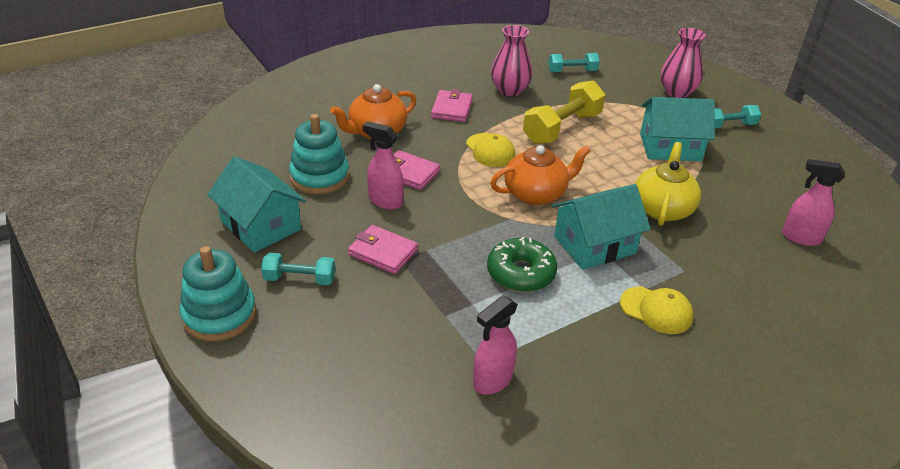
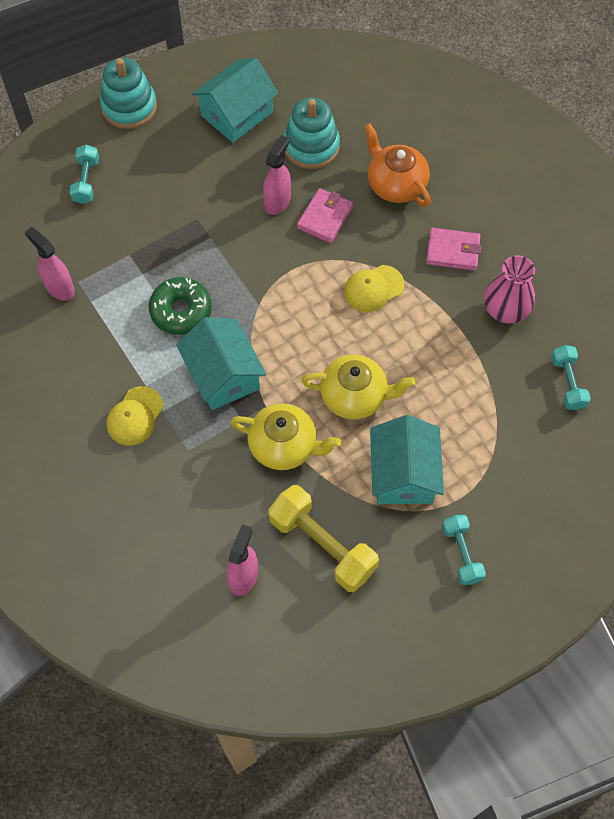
camera: 90 degrees right, 25 degrees up
(300, 279) = (170, 151): turquoise dumbbell -> turquoise dumbbell (86, 181)
(383, 252) = (205, 205): pink wallet -> none
(536, 193) = (300, 329): orange teapot -> none
(562, 128) = (428, 361): yellow dumbbell -> yellow dumbbell (322, 545)
(602, 167) = (355, 396): none -> yellow teapot
(677, 92) = (536, 505): pink vase -> none

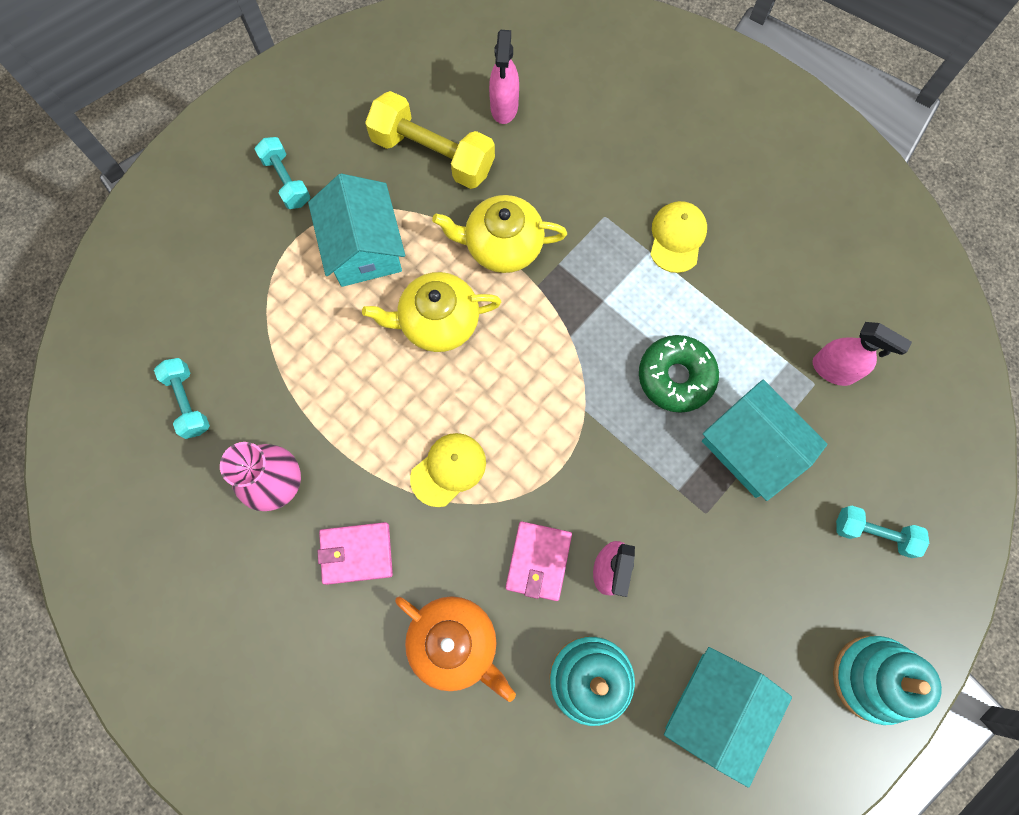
camera: 165 degrees right, 10 degrees up
(86, 181) = (874, 533): turquoise dumbbell -> turquoise dumbbell turned 60 degrees counterclockwise
(223, 375) = (597, 309): turquoise house -> turquoise house (751, 448)

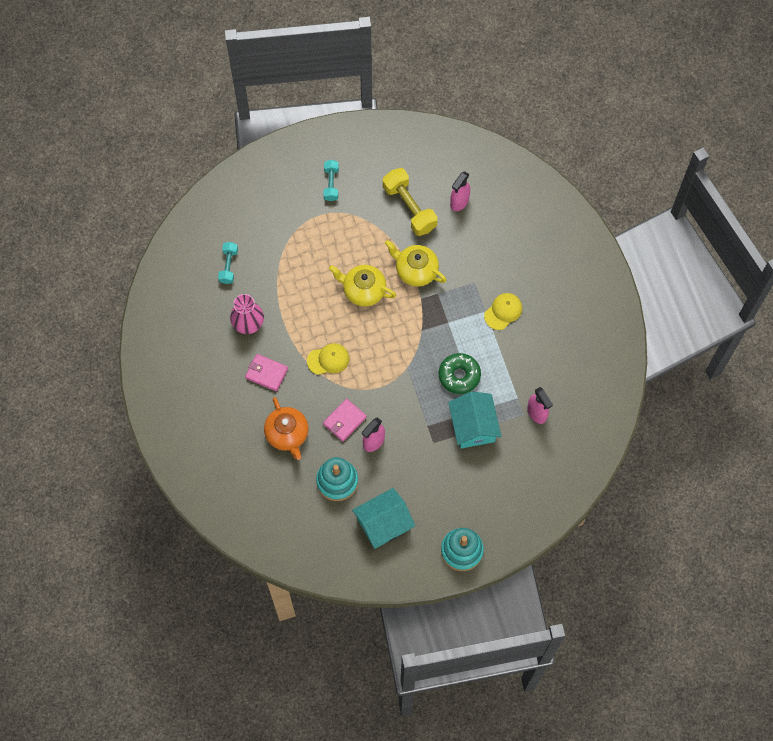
camera: 30 degrees right, 5 degrees down
(364, 247) = (349, 236): turquoise house -> none
(874, 533) = (504, 493): turquoise dumbbell -> none

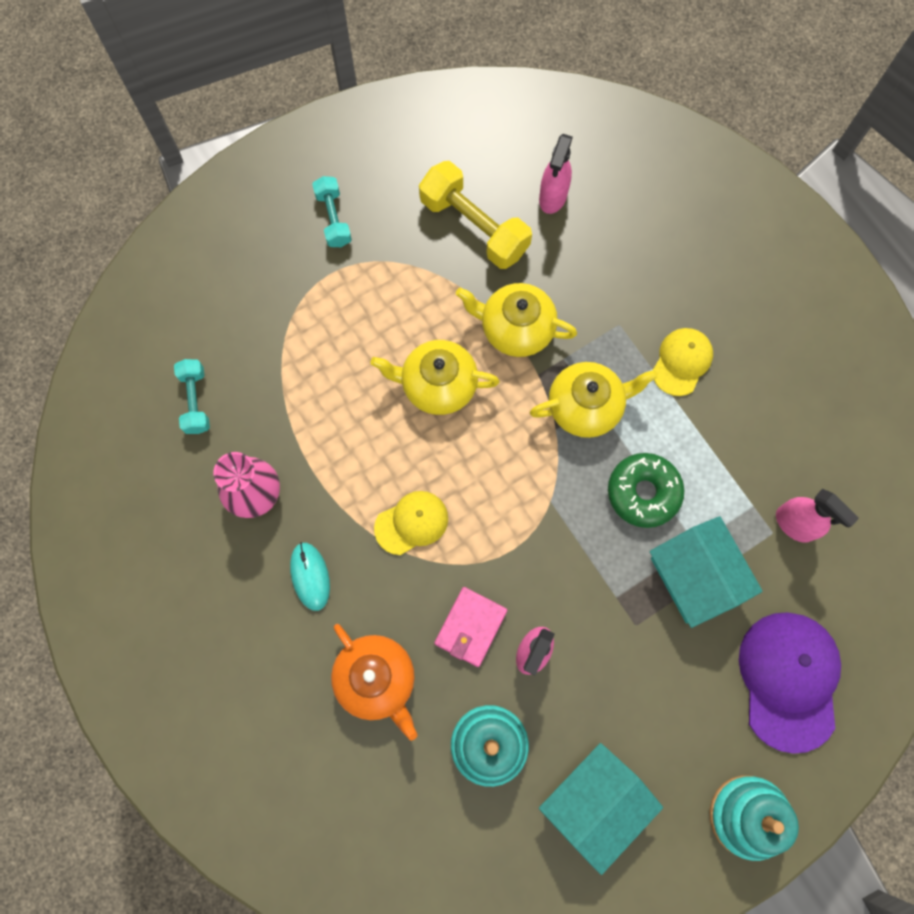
camera: 15 degrees left, 5 degrees up
(266, 373) = (310, 576): pink wallet -> turquoise mouse
(442, 322) = (586, 406): none -> yellow teapot
(506, 490) = (789, 680): none -> purple cap

